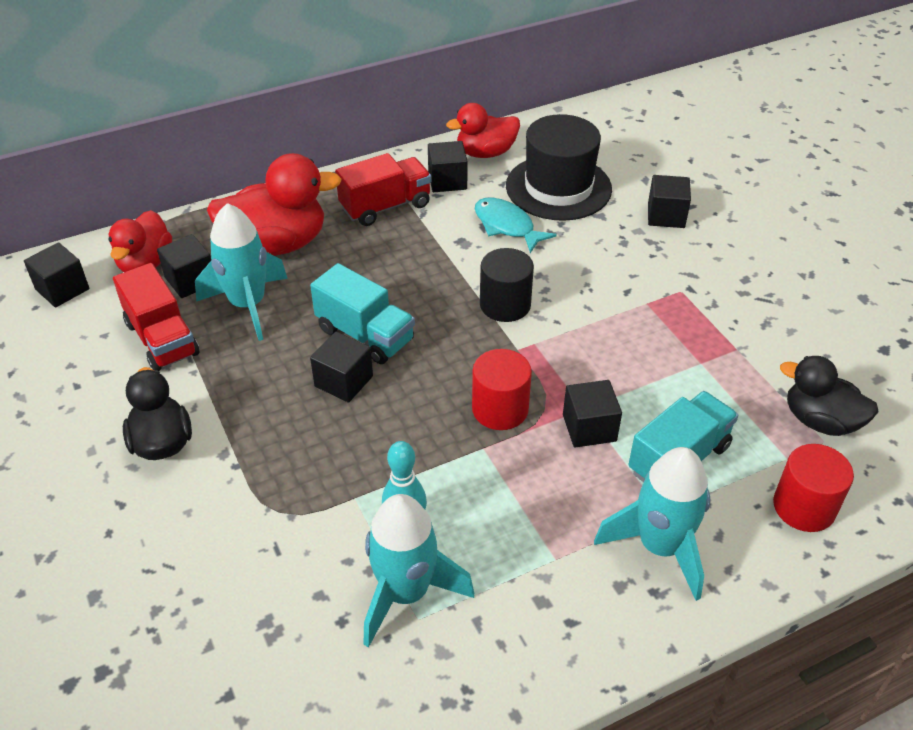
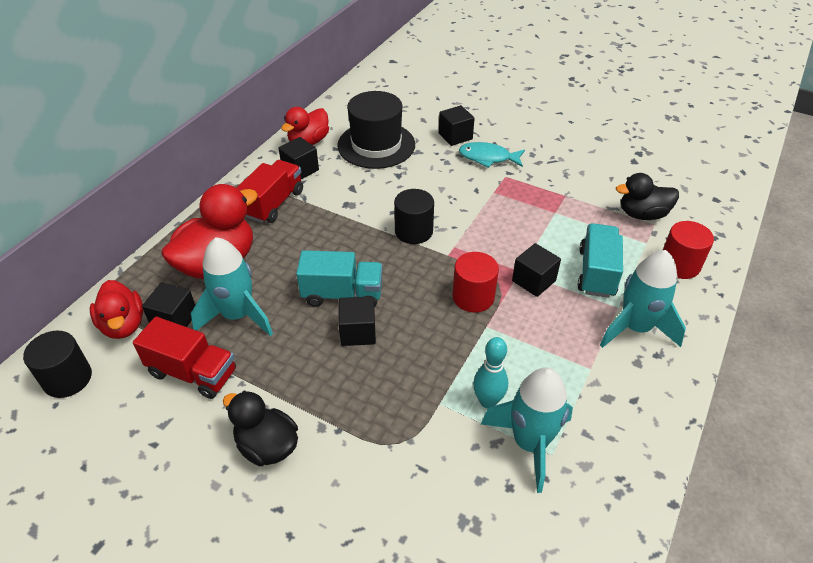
camera: 35 degrees left, 0 degrees up
(62, 289) = (67, 379): black cube -> black cylinder
(507, 226) = (367, 182): turquoise fish -> turquoise fish (488, 158)

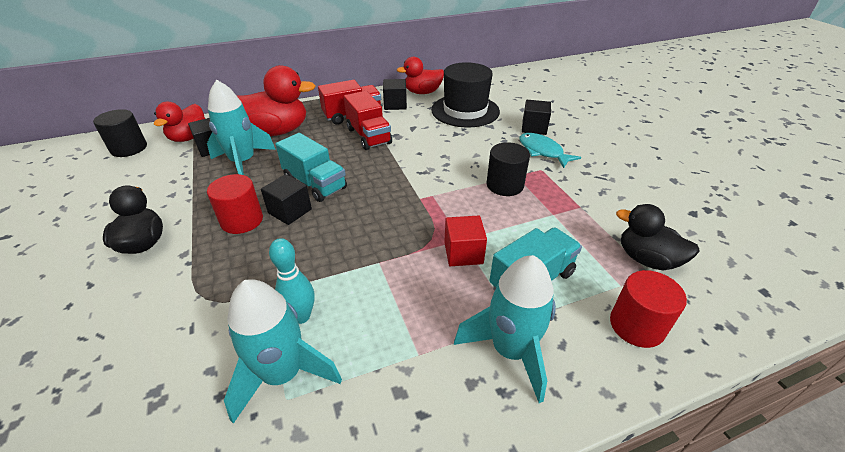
camera: 40 degrees right, 5 degrees down
(193, 372) = (177, 179): red truck -> red truck (369, 136)
(413, 231) = (416, 171): black cylinder -> black cylinder (504, 185)
(473, 297) = (398, 236): red cylinder -> red cylinder (242, 220)
(533, 281) = (463, 253): black cube -> red cube

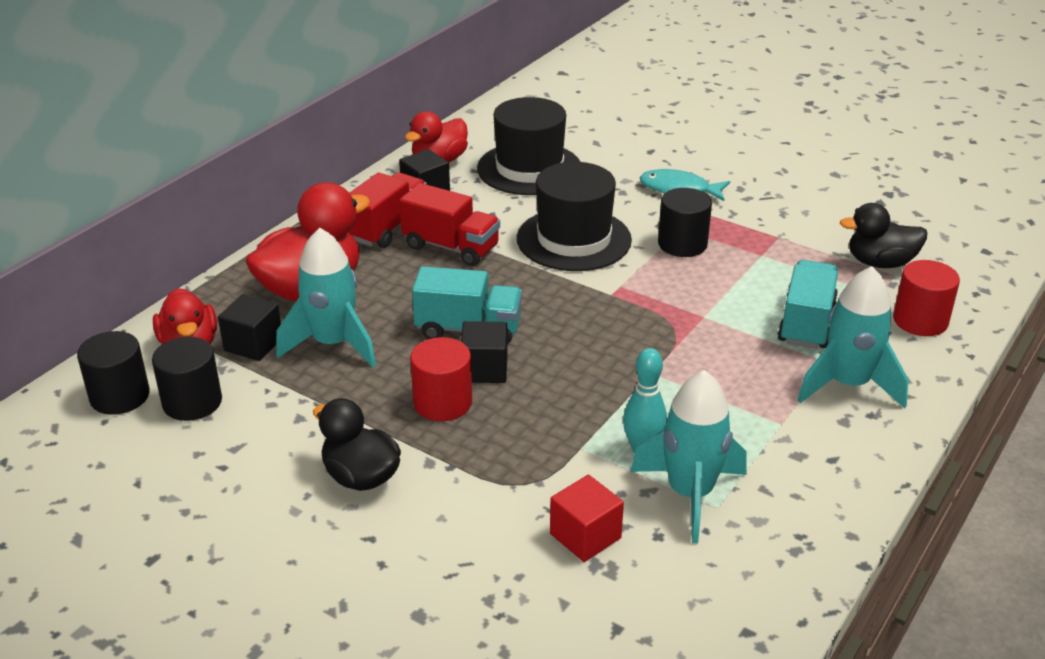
camera: 35 degrees left, 5 degrees down
(147, 164) = (192, 402): none -> black cylinder
(440, 157) = (574, 239): none -> black hat
(463, 253) = (721, 328): red cube -> red cube (585, 536)
(534, 128) = (638, 163): black cube -> none

